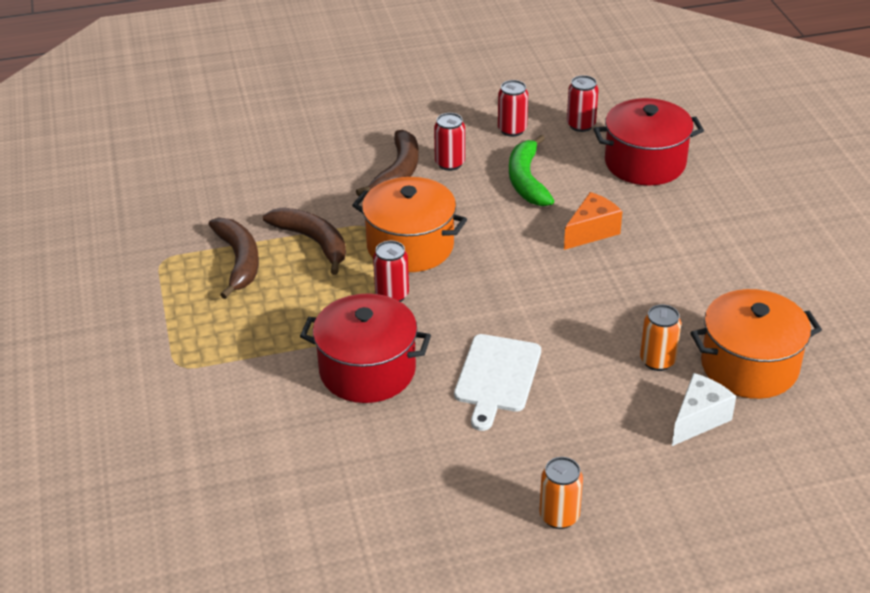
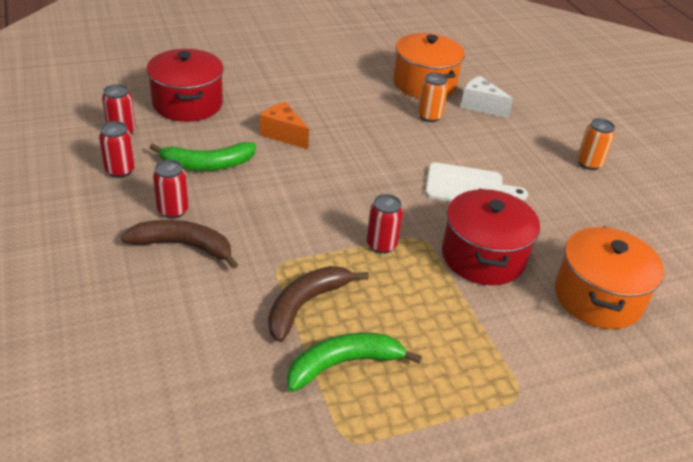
camera: 100 degrees left, 0 degrees up
(239, 261) = (344, 364): brown banana -> green banana
(410, 246) = (308, 235): orange pot -> orange pot (598, 297)

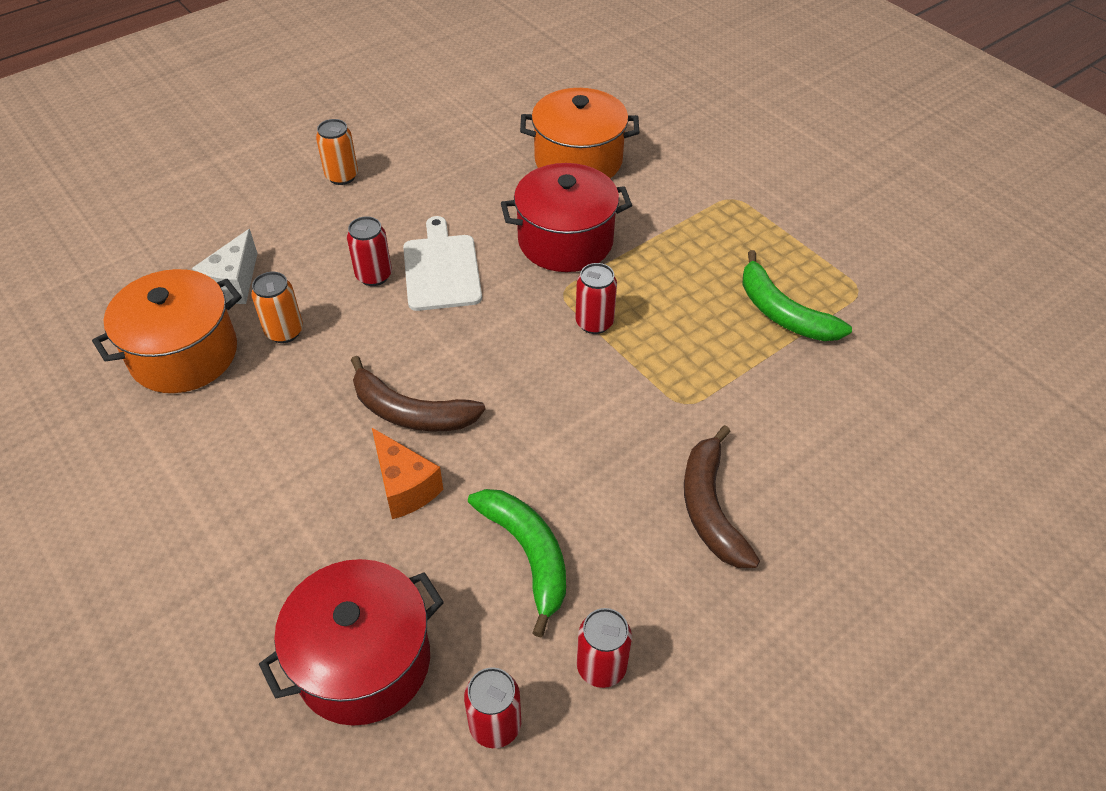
camera: 105 degrees left, 10 degrees up
(173, 210) = (652, 551): red can -> red can (374, 276)
(283, 135) = (405, 487): orange cheese -> orange cheese turned 60 degrees counterclockwise
(306, 304) = (726, 361): brown banana -> brown banana (410, 412)

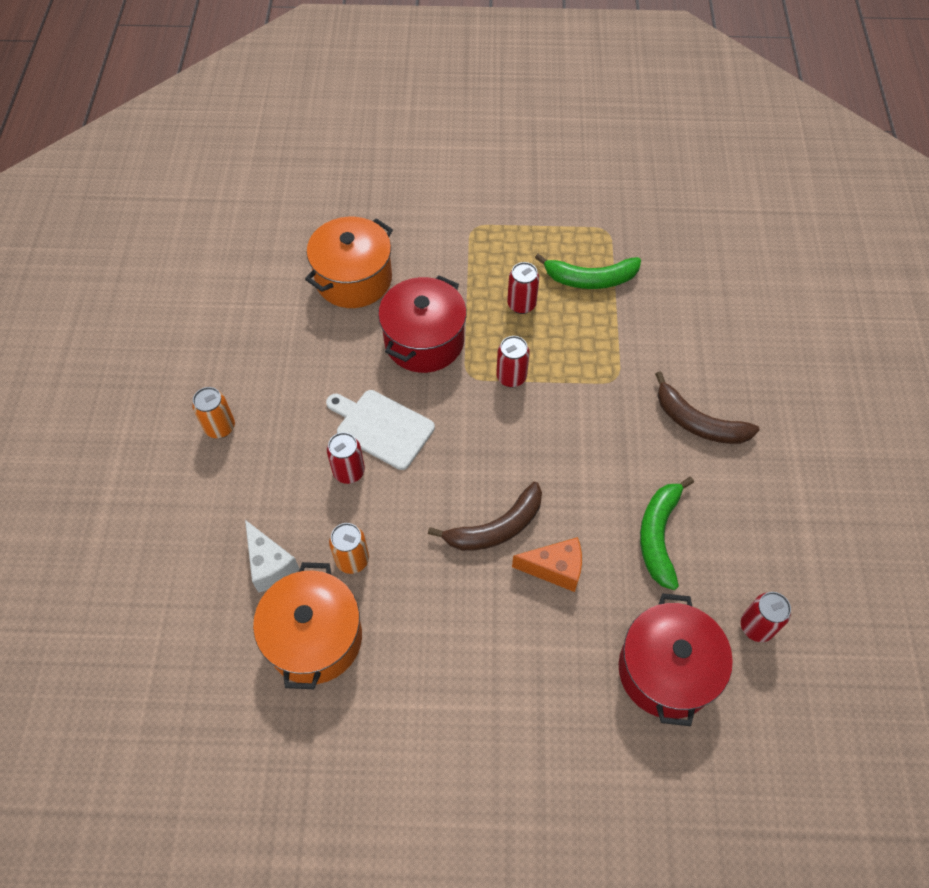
camera: 50 degrees left, 10 degrees up
(528, 555) = (658, 535): green banana -> green banana turned 90 degrees counterclockwise
(601, 667) = (758, 549): red can -> red can (521, 304)

